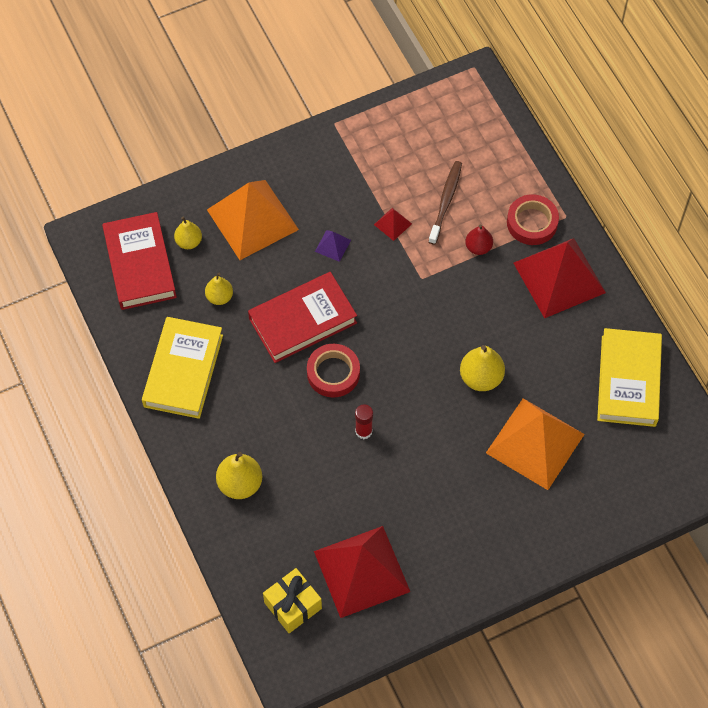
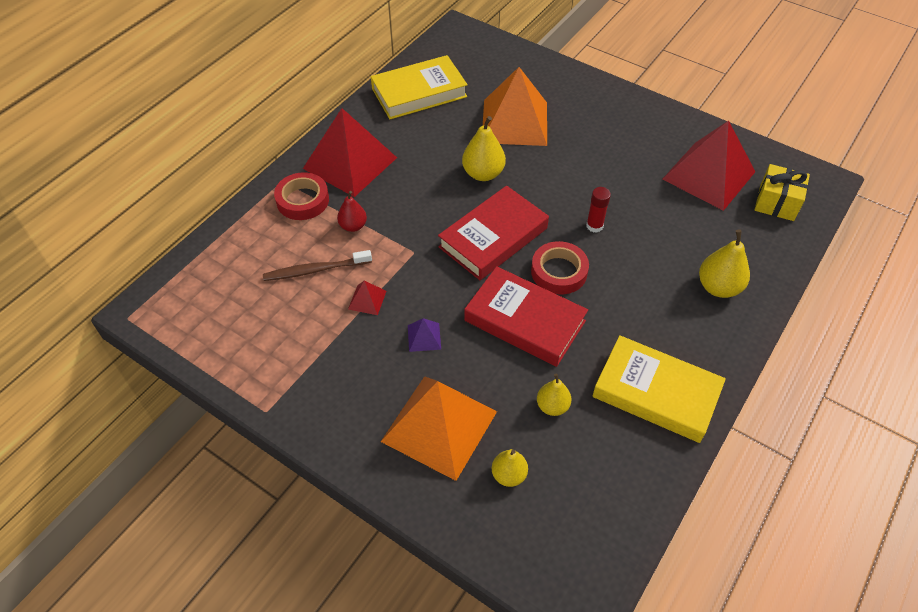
camera: 120 degrees left, 10 degrees down
(140, 264) = (572, 510): red book -> red book (493, 237)
(183, 371) = (656, 393): yellow book -> yellow book turned 45 degrees clockwise

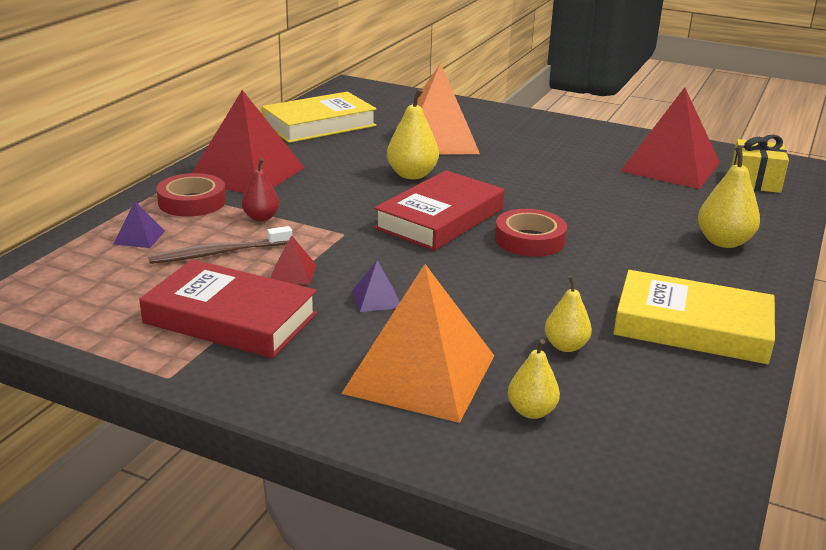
camera: 10 degrees left, 25 degrees down
(259, 245) = (139, 237): none -> purple pyramid
(524, 321) = (502, 279): red book -> red book (230, 318)
(594, 226) = (558, 205): red glue stick -> none

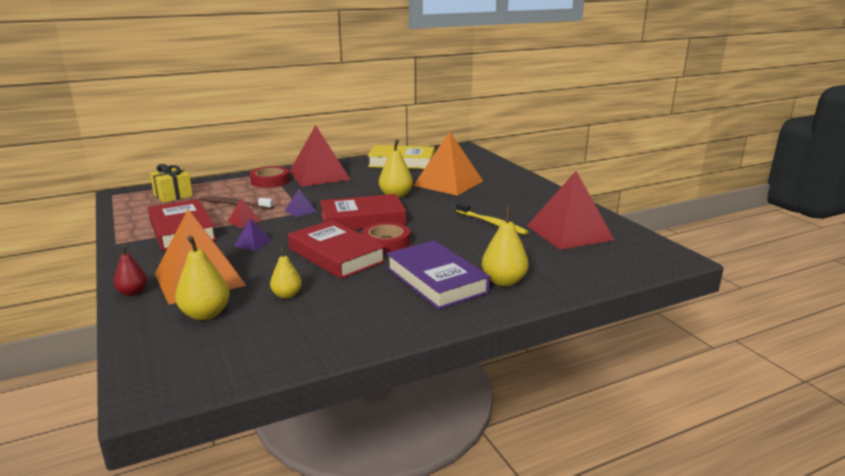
camera: 40 degrees right, 5 degrees down
(139, 237) = (220, 189): purple pyramid -> purple pyramid (300, 211)
(261, 218) = (282, 195): red pear -> red pear (133, 292)
(510, 276) = (336, 255): none -> red book
(531, 411) = (206, 314): yellow pear -> yellow pear, size x1.56
(584, 179) = (492, 223): none -> yellow toothbrush
(668, 265) = (436, 280): none -> purple book
(692, 327) = (374, 314): yellow book -> none
(755, 181) = (615, 257): yellow gift -> yellow gift (173, 195)

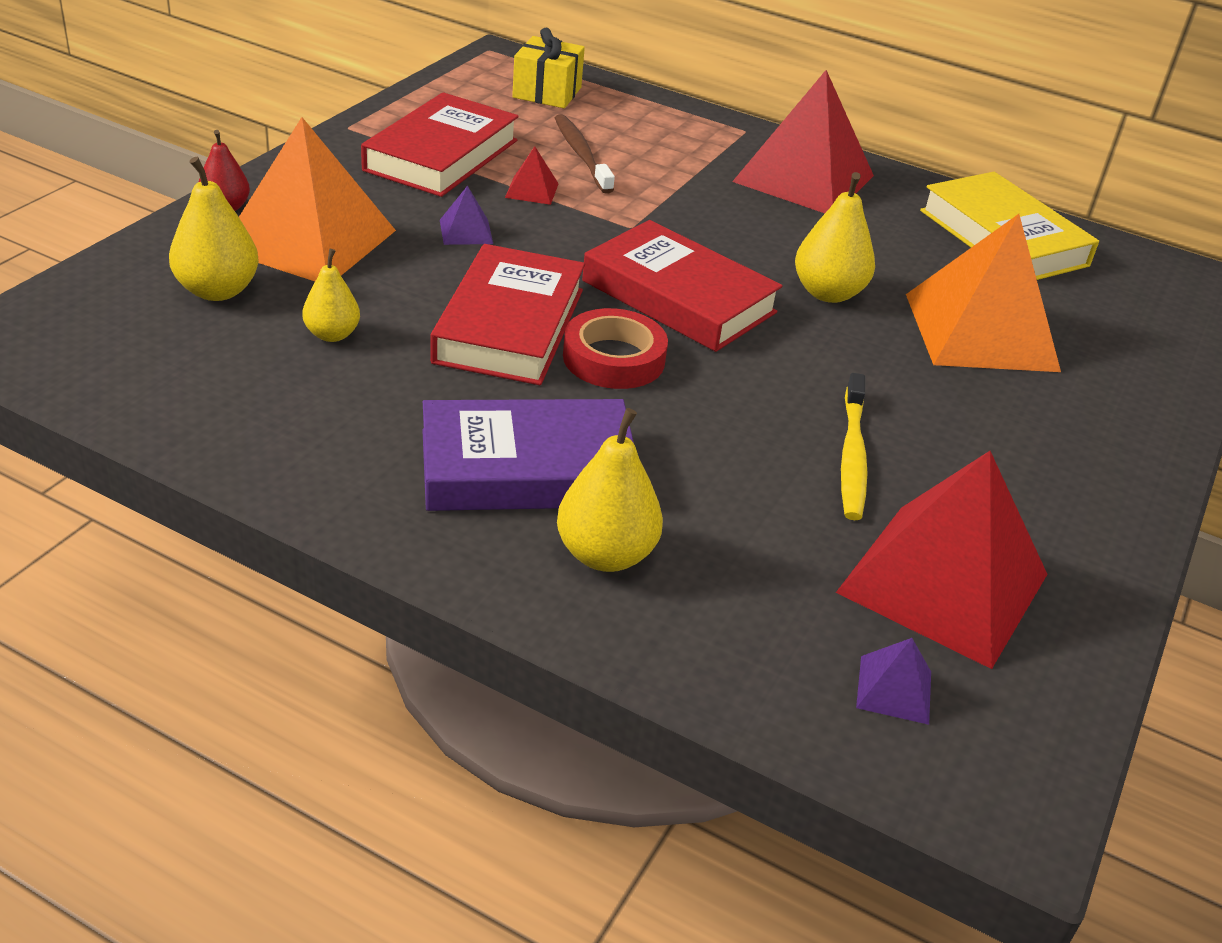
camera: 50 degrees right, 15 degrees up
(270, 181) = (712, 145): red tape -> none
(300, 211) = (632, 223): purple pyramid -> purple pyramid (894, 689)
(436, 280) = (527, 468): purple book -> purple book turned 60 degrees clockwise

